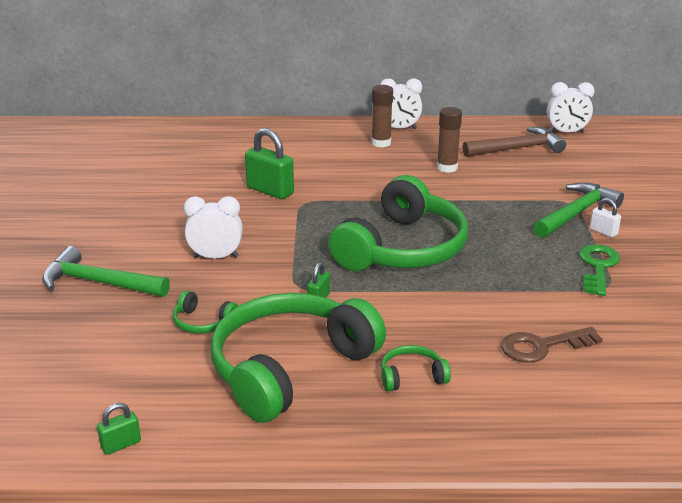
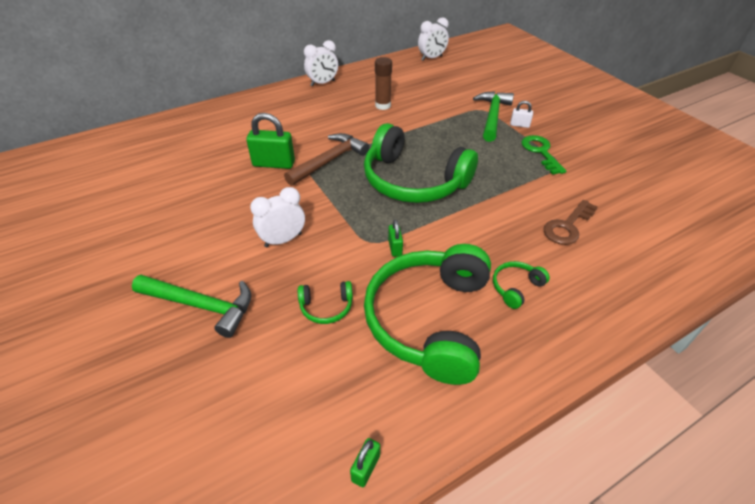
camera: 30 degrees left, 15 degrees up
(98, 282) = (201, 305): green hammer -> green hammer turned 150 degrees counterclockwise
(381, 143) = (320, 98): brown glue stick -> none
(403, 248) = (413, 181): green headphones -> green headphones turned 120 degrees clockwise
(517, 149) = (414, 78): brown hammer -> brown hammer (329, 161)

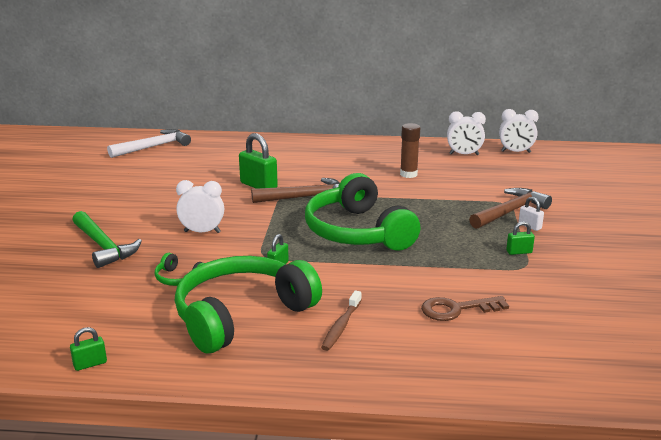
camera: 35 degrees right, 20 degrees down
(111, 154) = (154, 147): none -> white hammer
(322, 83) = (376, 144): white clock -> white clock (464, 154)
(492, 116) = (510, 211): green hammer -> brown hammer
(516, 287) = (341, 326): green headphones -> brown toothbrush
(540, 152) = (519, 252): green key -> green padlock

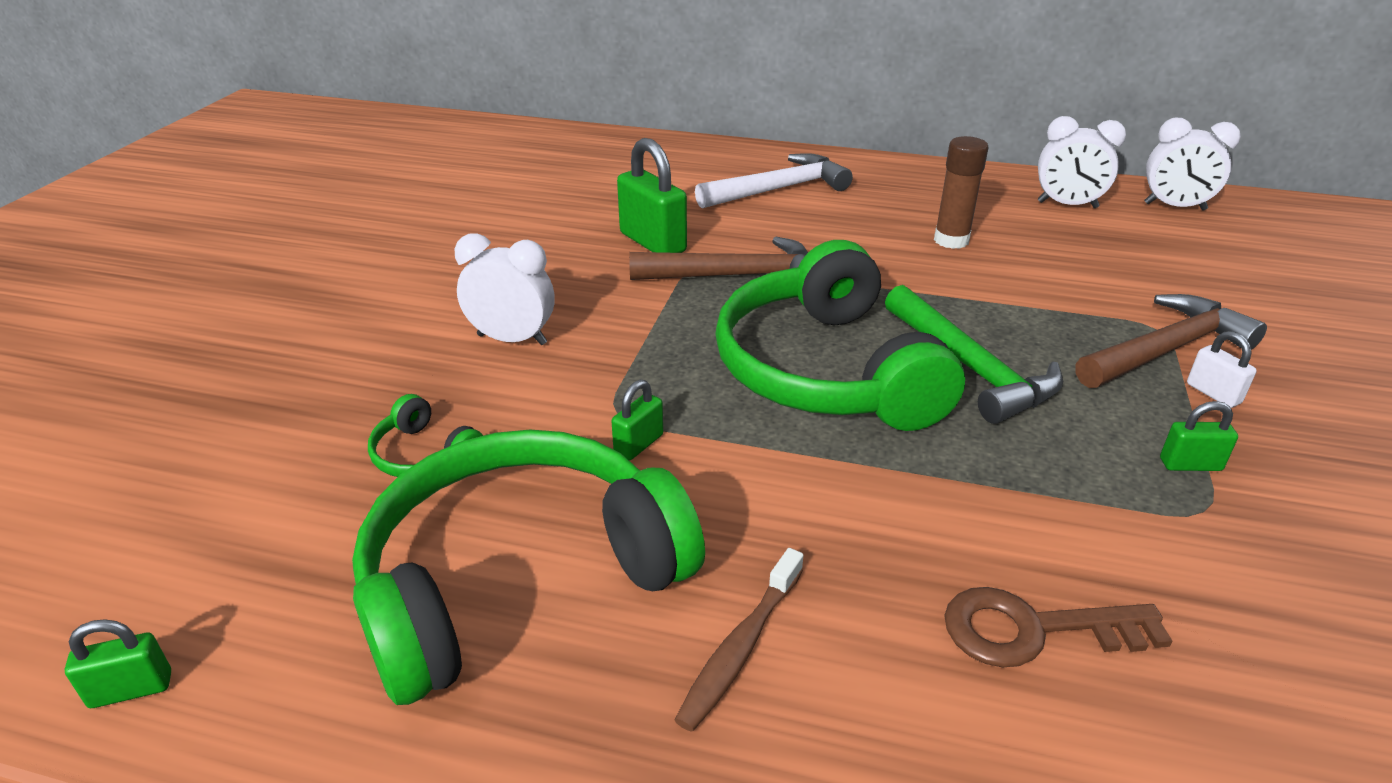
camera: 10 degrees right, 10 degrees up
(103, 246) = (312, 355): green hammer -> green hammer (971, 368)
(154, 147) = (492, 148): white hammer -> white hammer (779, 189)

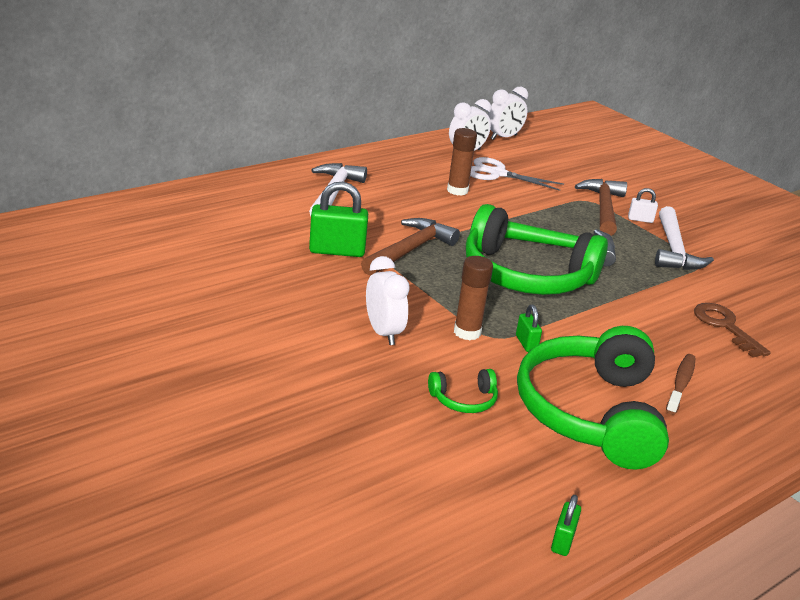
camera: 55 degrees left, 5 degrees down
(512, 339) = (383, 333): white clock -> white clock turned 105 degrees clockwise
(598, 390) = (467, 332): none -> brown glue stick
(740, 648) = (681, 384): brown toothbrush -> brown toothbrush turned 135 degrees counterclockwise
(1033, 630) = (725, 326): brown key -> brown key turned 120 degrees clockwise
(1062, 243) = (497, 174): none -> white scissors
(1190, 464) = (674, 250): green padlock -> white hammer

